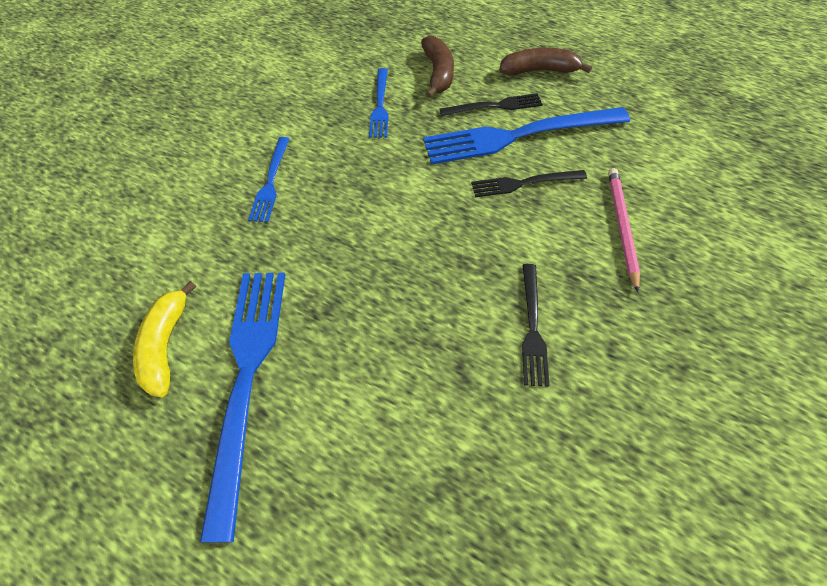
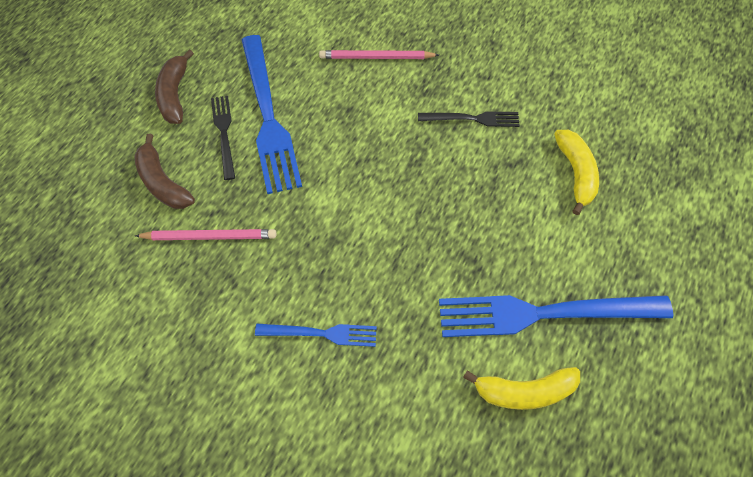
camera: 95 degrees left, 5 degrees up
(380, 105) = (210, 236): blue fork -> pink pencil
(438, 73) = (163, 182): brown banana -> brown banana turned 120 degrees counterclockwise
(444, 452) = (575, 173): none -> yellow banana
(524, 183) = (328, 116): black fork -> none

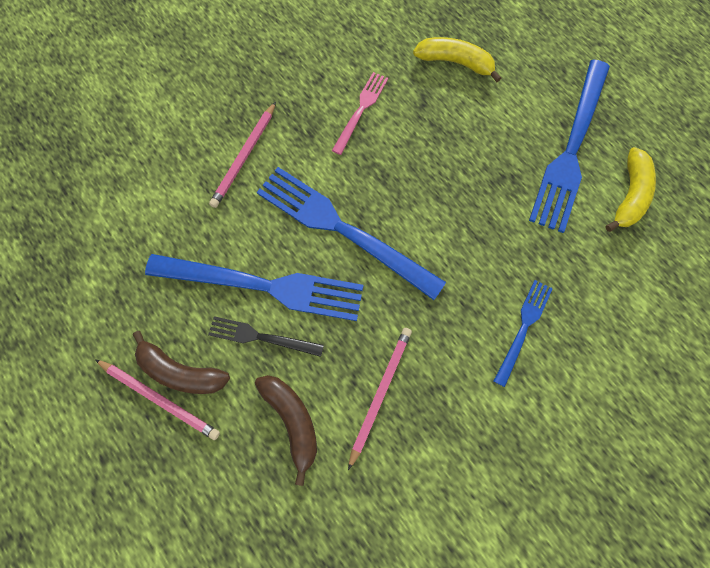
camera: 65 degrees left, 10 degrees up
(149, 91) = (160, 399): none -> pink pencil
(163, 182) = (292, 420): brown banana -> brown banana turned 105 degrees counterclockwise
(347, 151) = (343, 229): none -> blue fork
(472, 119) = (361, 110): black fork -> pink fork

